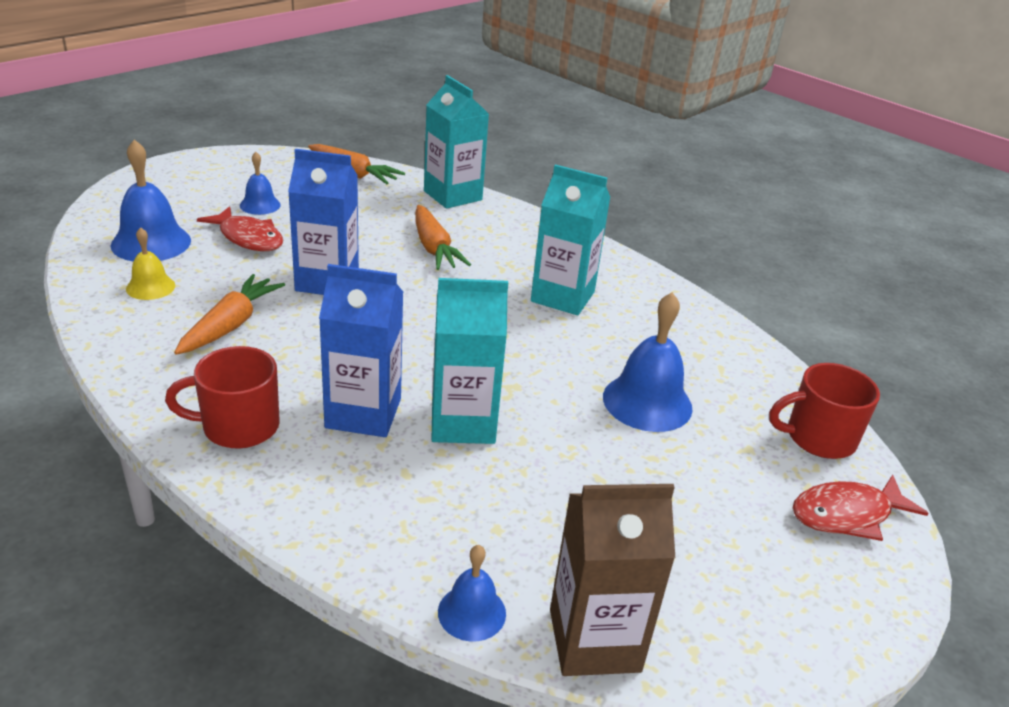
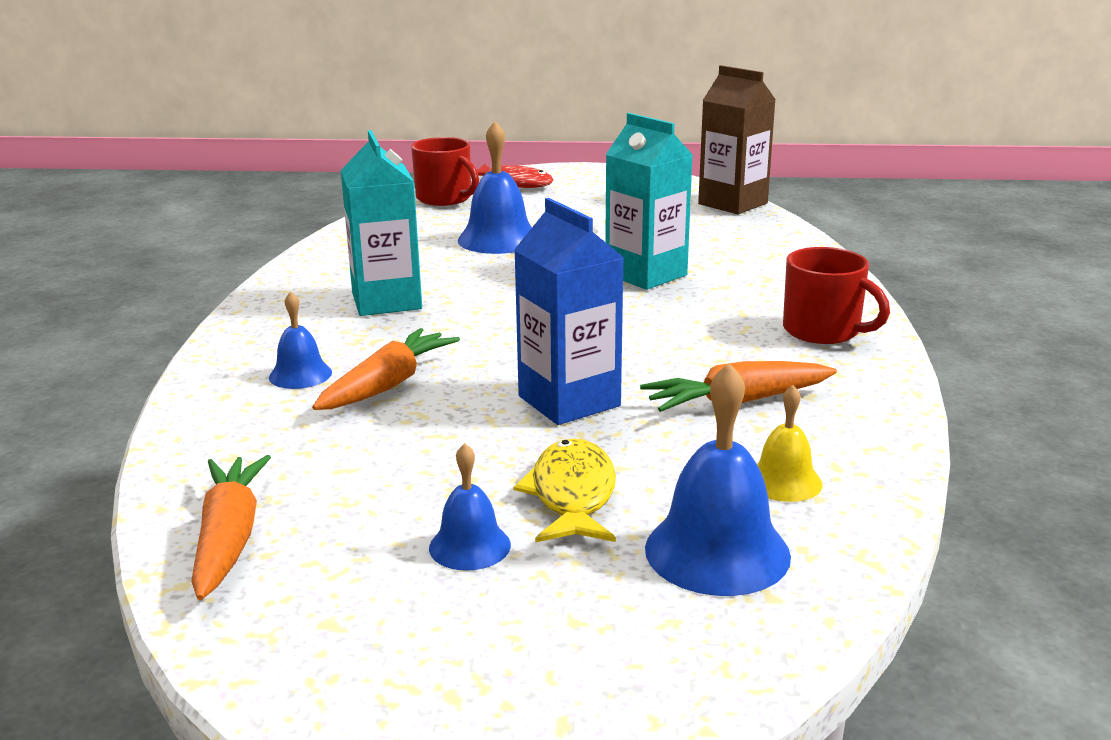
camera: 125 degrees left, 10 degrees down
(248, 238) = (572, 495): red fish -> yellow fish
(363, 413) = (710, 303): blue carton -> none
(452, 195) = (205, 434): turquoise carton -> none
(472, 612) = (781, 226): blue bell -> blue bell (300, 374)

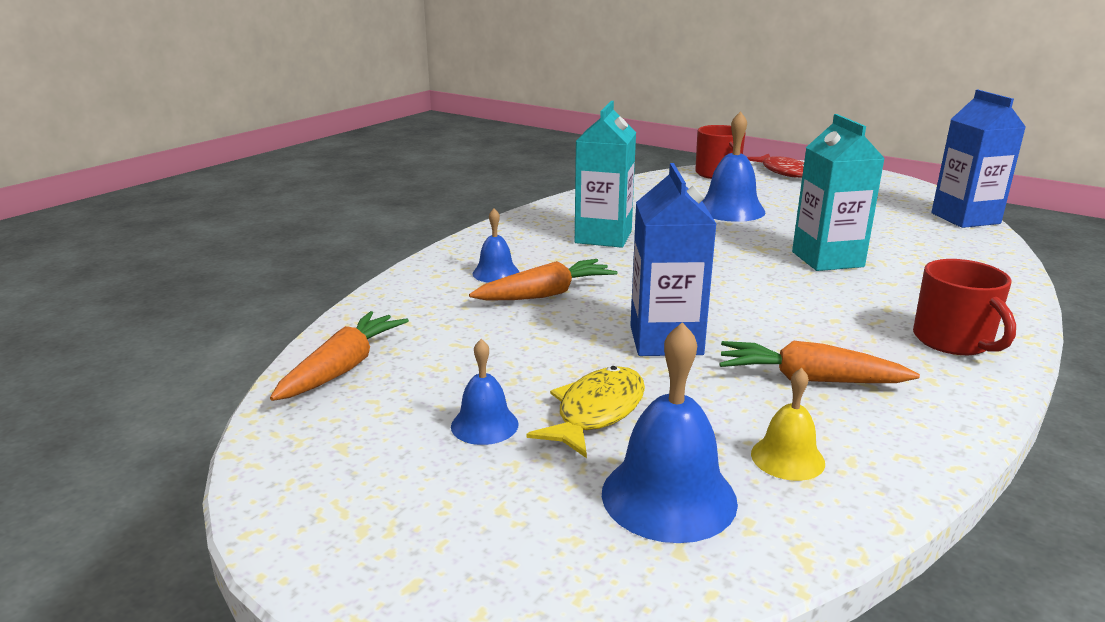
camera: 30 degrees right, 0 degrees up
(732, 204) = (965, 218): brown carton -> blue carton

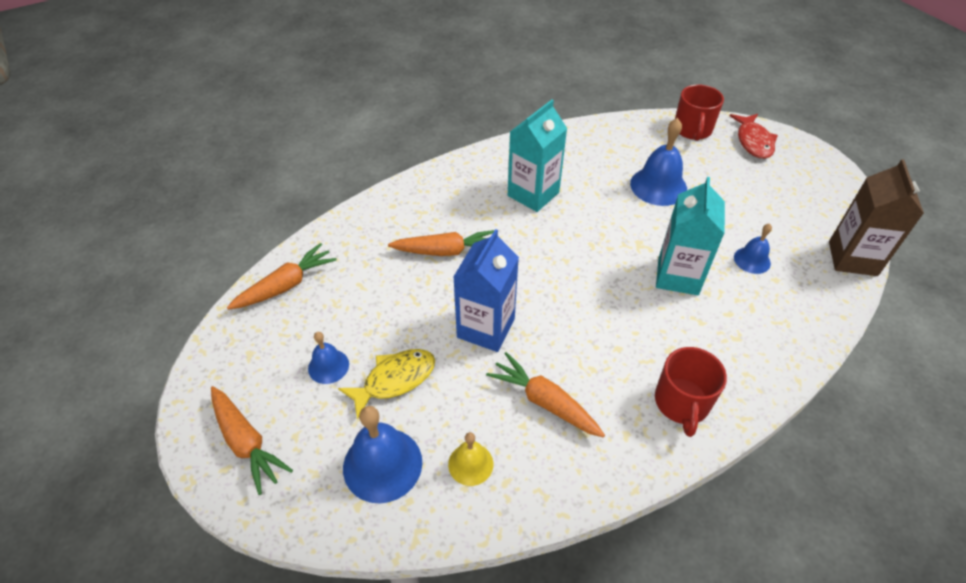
camera: 25 degrees right, 25 degrees up
(424, 541) = (246, 442): none -> orange carrot
(496, 273) = (431, 216): blue bell -> blue bell (752, 260)
(965, 218) = (852, 258): blue carton -> brown carton

